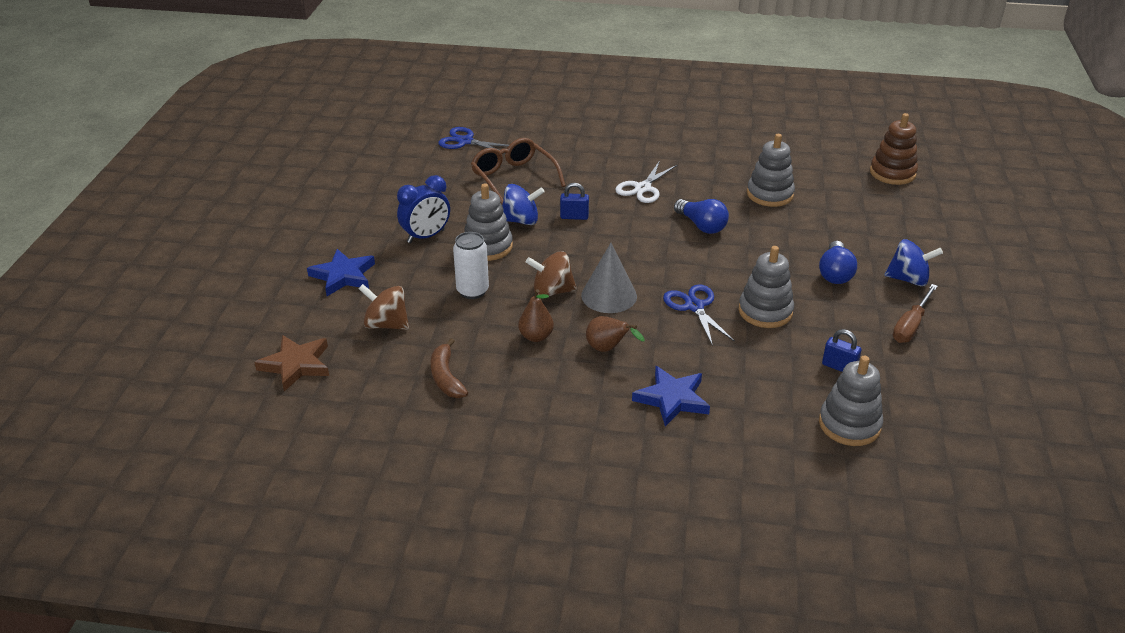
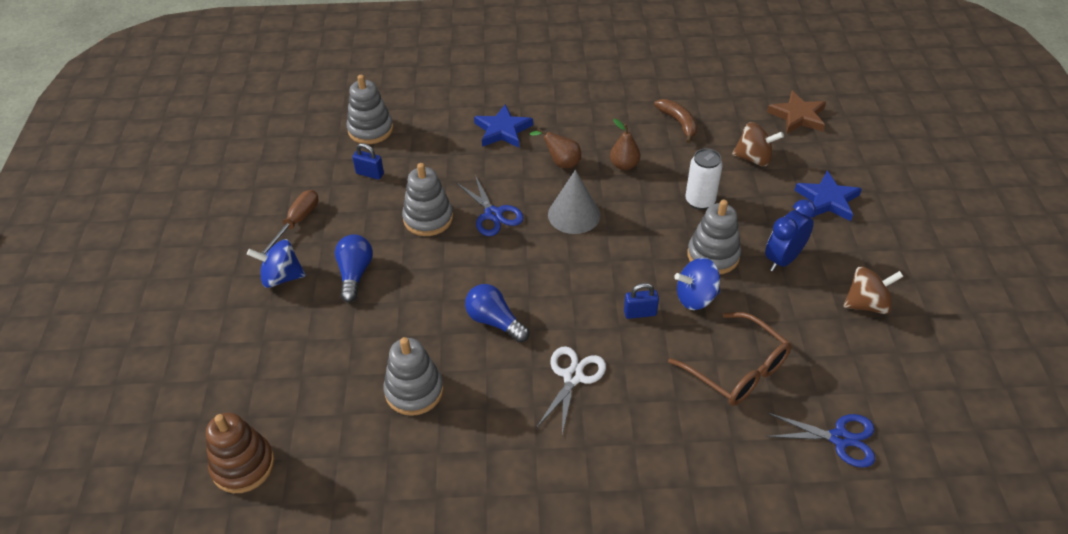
camera: 170 degrees right, 10 degrees up
(552, 291) = (627, 211): brown spinning top -> brown spinning top (866, 304)

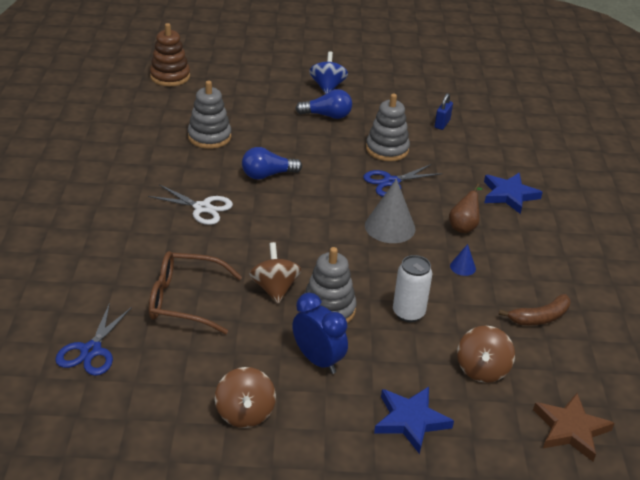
camera: 90 degrees right, 10 degrees down
(297, 222) = (384, 92): brown screwdriver -> none
(370, 130) = (500, 125): grey stacking toy -> none
(494, 321) = (267, 175): blue light bulb -> blue light bulb turned 150 degrees counterclockwise
(624, 165) = (462, 267): brown pear -> blue cone
(640, 313) = (262, 251): blue padlock -> none
(696, 298) = (274, 288): blue spinning top -> brown spinning top
(737, 370) = (185, 300): brown glasses -> brown glasses turned 45 degrees clockwise

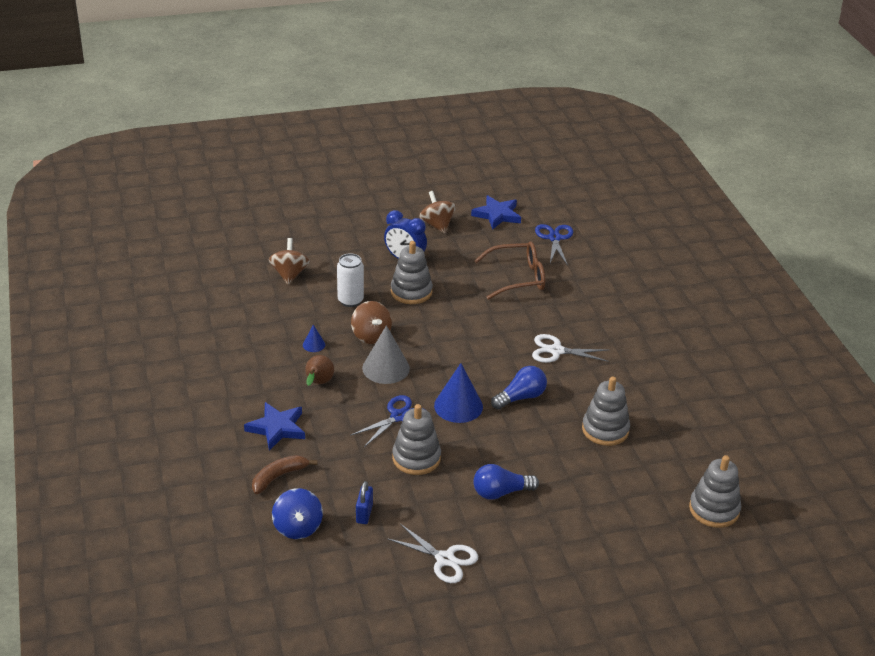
camera: 165 degrees right, 0 degrees up
(170, 77) = (714, 509): brown stacking toy -> grey stacking toy
(274, 288) = (458, 298): brown spinning top -> brown spinning top (371, 336)
(327, 87) = (522, 543): blue spinning top -> blue spinning top (298, 527)
(331, 180) = (458, 406): none -> blue cone
(389, 89) = (445, 559): none -> white scissors
(410, 420) = (333, 239): blue star -> blue star (497, 215)
(539, 317) = (247, 317): brown banana -> brown banana (279, 477)
(570, 429) = (227, 252): brown star -> none

